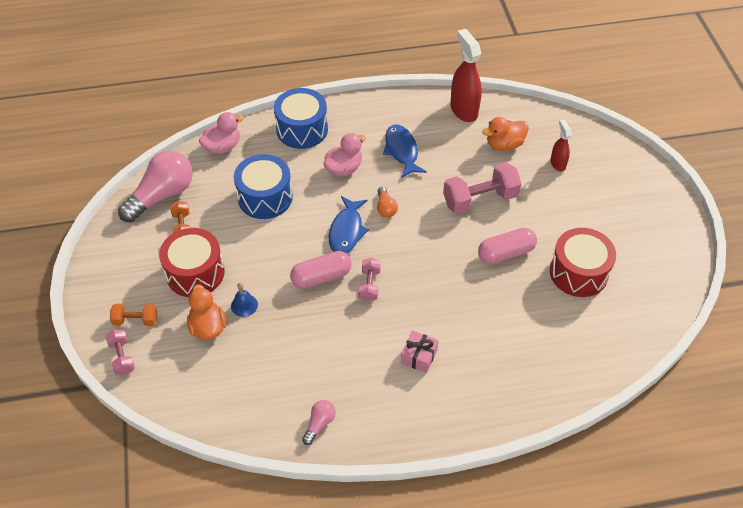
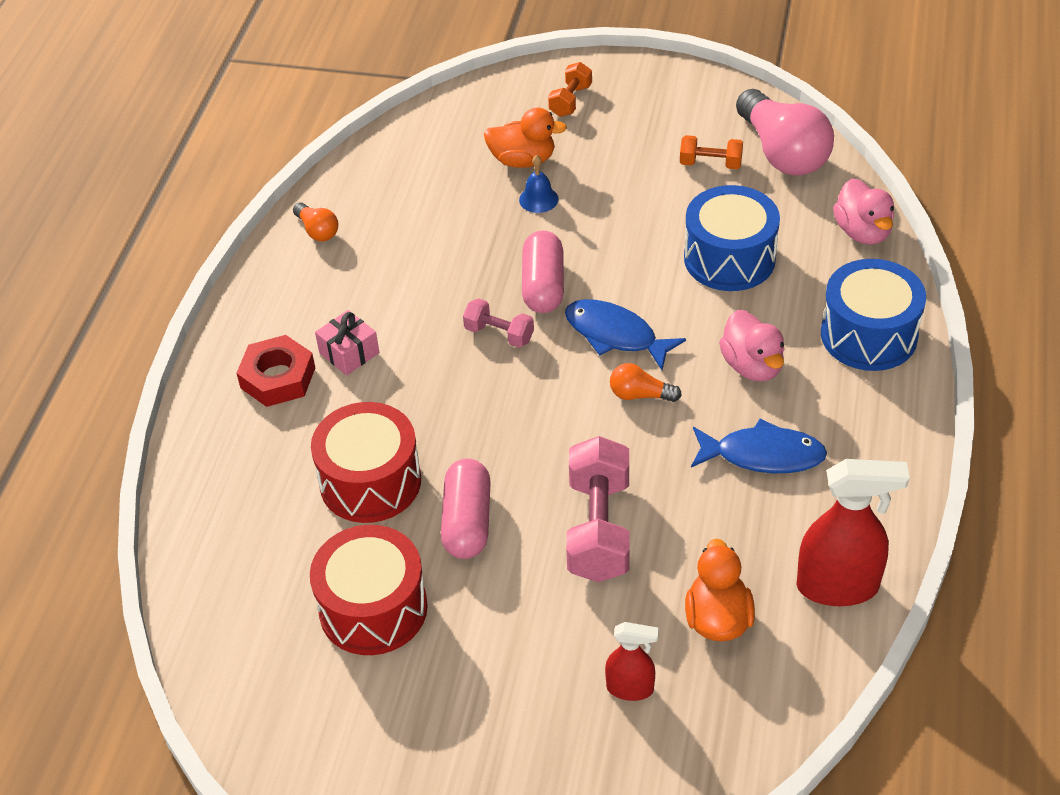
camera: 115 degrees right, 5 degrees down
(122, 357) = (521, 84): pink dumbbell -> none
(195, 273) = (620, 163): red drum -> red drum (370, 481)
(319, 424) = (317, 231): pink light bulb -> orange light bulb
(456, 387) = (278, 378): none -> red nut

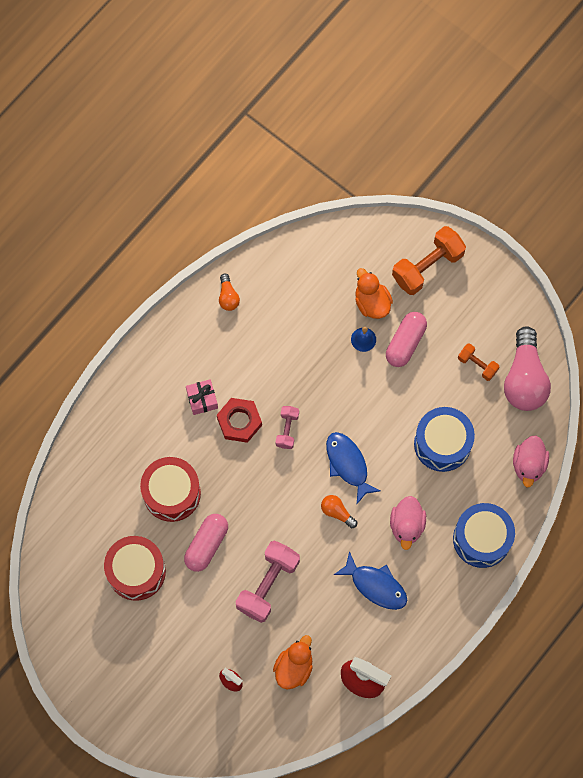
camera: 25 degrees right, 25 degrees up
(278, 378) = (157, 397): red nut -> red nut (239, 421)
(499, 334) = (287, 430): pink dumbbell -> pink dumbbell turned 45 degrees clockwise
(523, 160) = (372, 302): orange duck -> orange duck turned 150 degrees counterclockwise
(543, 286) = (329, 407): pink capsule -> pink capsule (405, 343)
(570, 101) = (427, 266): orange dumbbell -> orange dumbbell, size x1.85

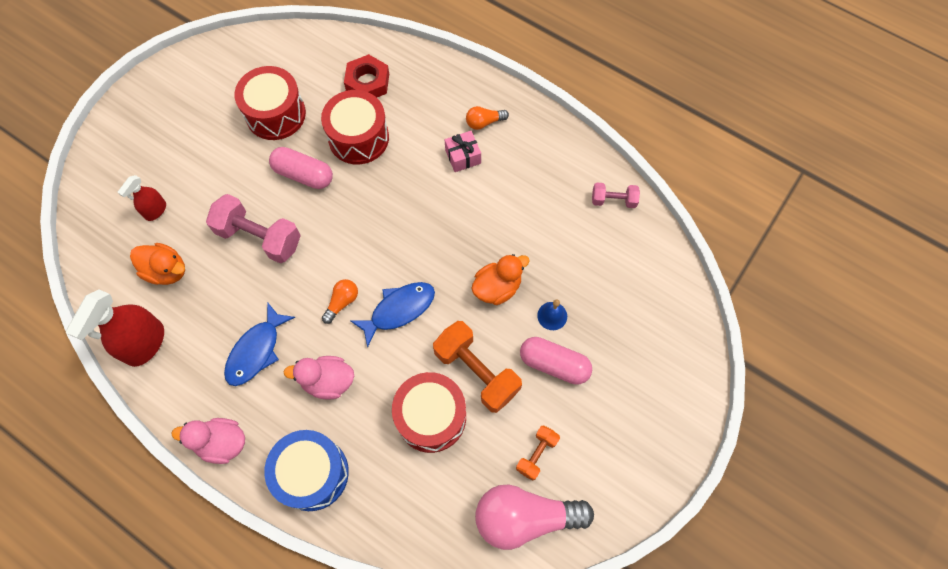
camera: 85 degrees right, 5 degrees down
(228, 297) = (582, 171): orange light bulb -> orange light bulb (484, 122)
(239, 421) = (441, 194): red nut -> red nut (367, 82)
(287, 430) = (435, 242): pink dumbbell -> pink dumbbell (613, 200)
(372, 302) = (599, 322): orange duck -> orange duck (497, 288)
(427, 266) = (656, 384): orange dumbbell -> orange dumbbell (476, 372)
(442, 443) = (431, 417): blue drum -> red drum
(528, 465) = (410, 529): pink duck -> pink duck (222, 443)

